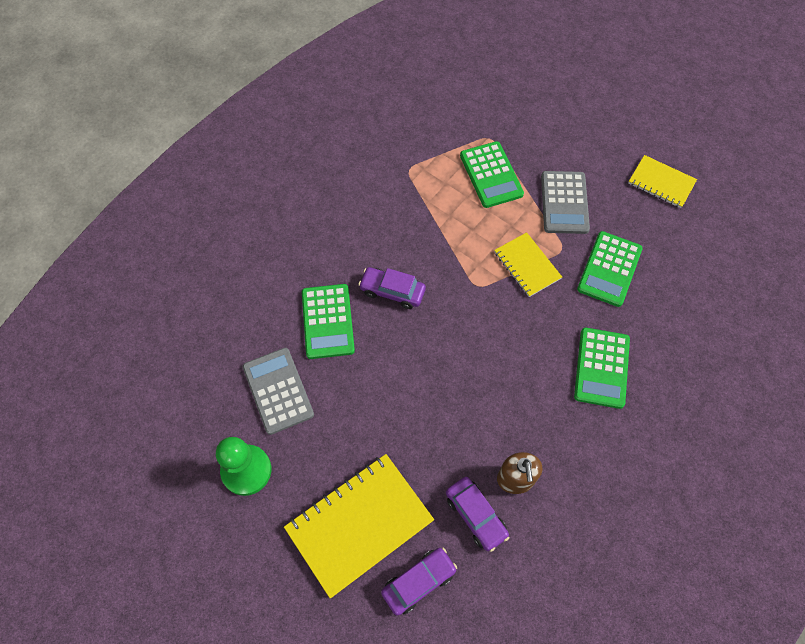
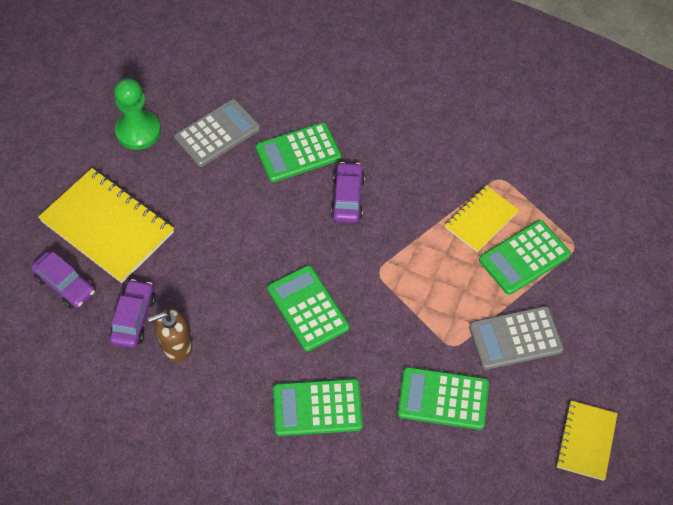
camera: 75 degrees right, 5 degrees down
(476, 515) = (134, 318): purple car -> purple car turned 150 degrees clockwise
(501, 352) = (308, 308): none -> green calculator
(527, 265) = (419, 314): yellow notebook -> yellow notebook (481, 220)

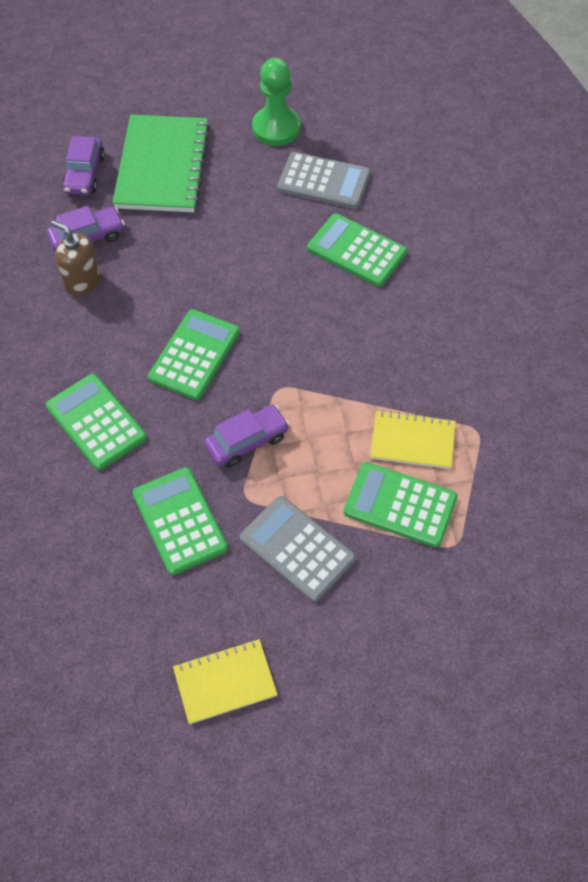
camera: 55 degrees right, 0 degrees up
(107, 227) = (162, 166): yellow notebook -> green notebook
(347, 198) = (340, 317): purple car -> purple car (247, 441)

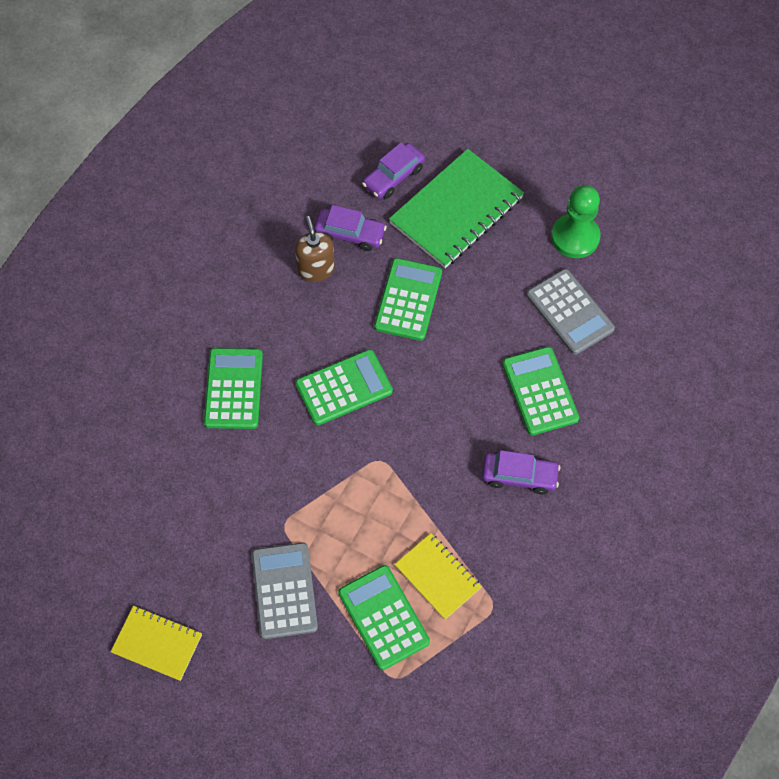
camera: 40 degrees right, 5 degrees up
(180, 521) = (226, 507): green calculator -> green calculator (408, 300)
(247, 441) = (321, 483): purple car -> purple car (519, 476)

